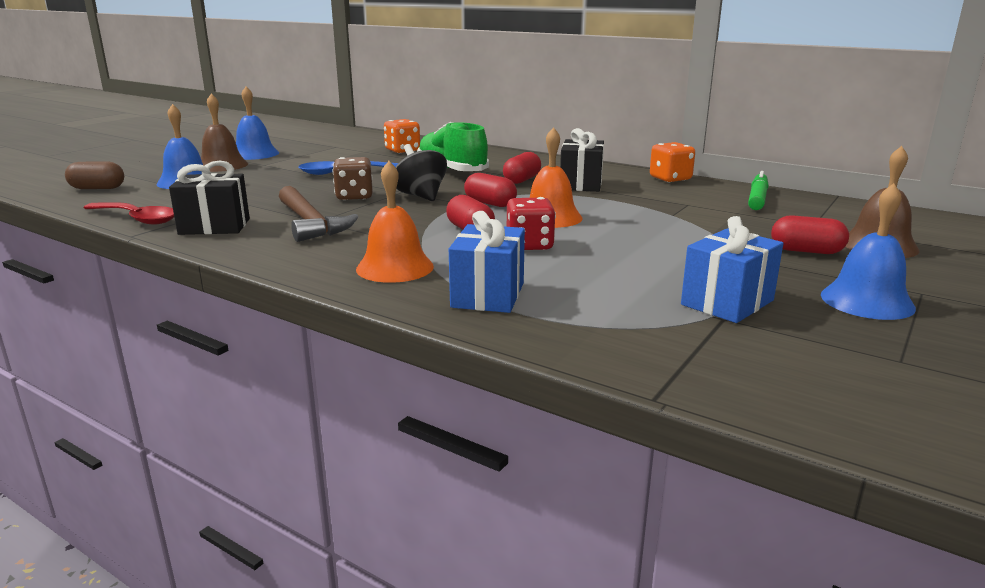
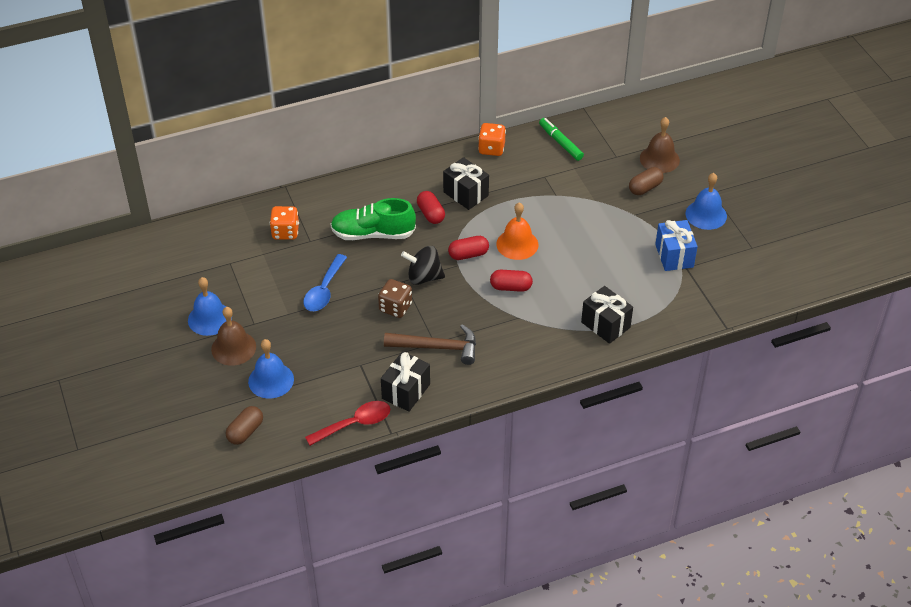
camera: 55 degrees left, 25 degrees up
(395, 267) = (543, 341): orange bell -> none
(488, 295) = (605, 325): blue gift -> black gift
(529, 245) = (554, 277): red dice -> none
(806, 251) = (645, 188): red capsule -> brown capsule

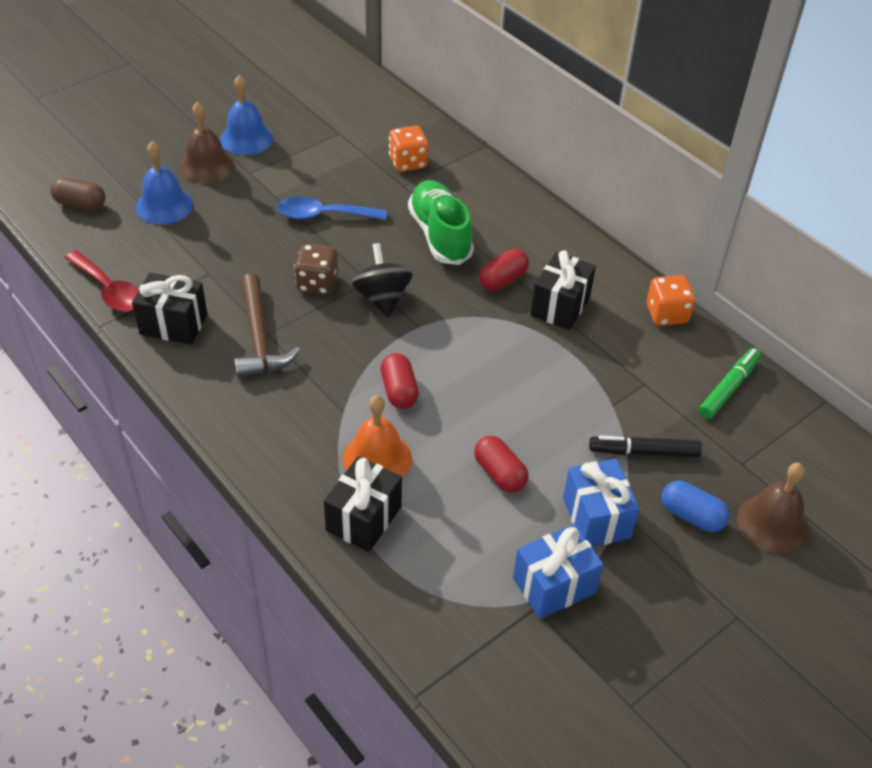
camera: 70 degrees right, 0 degrees up
(468, 254) = (443, 333): red capsule -> red capsule (499, 473)
(517, 244) = (487, 381): orange bell -> orange bell (377, 458)
(595, 193) = (644, 452): none -> black marker
(635, 226) = (596, 518): none -> blue gift
(645, 188) = (691, 515): brown capsule -> blue capsule
(706, 214) = (676, 616): blue bell -> none

